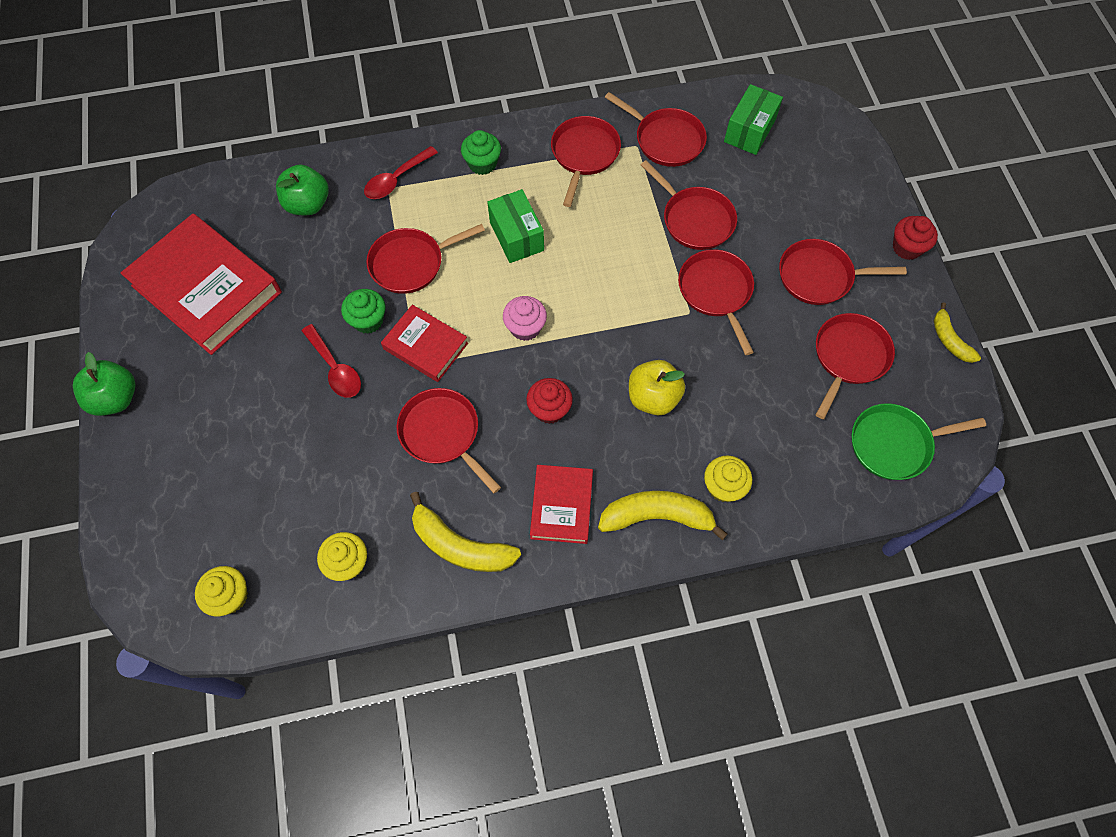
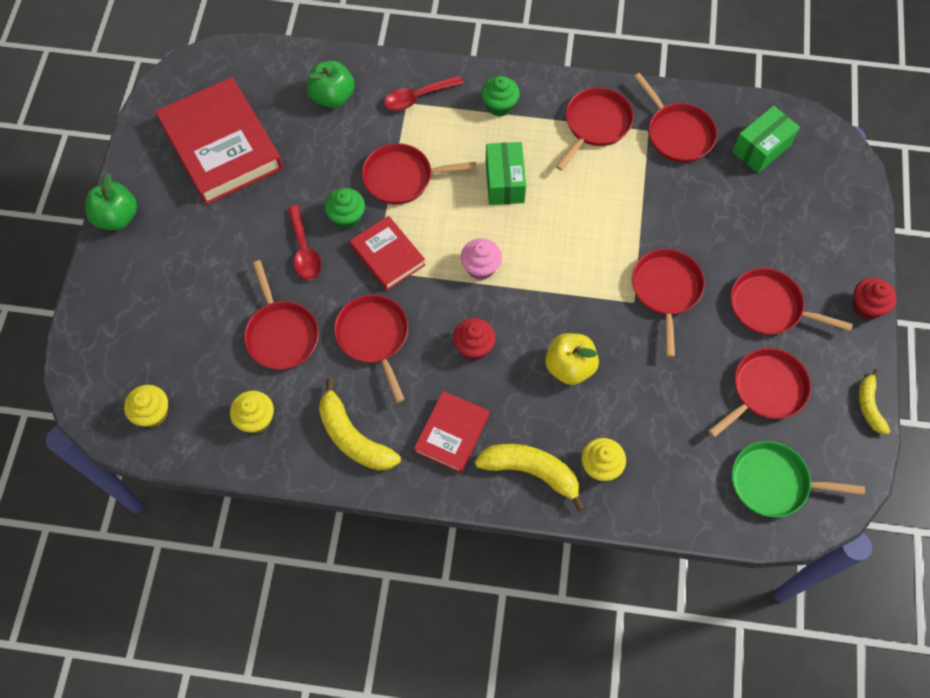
camera: 20 degrees right, 0 degrees up
(694, 219) = (674, 217): red pan -> red pan (281, 334)

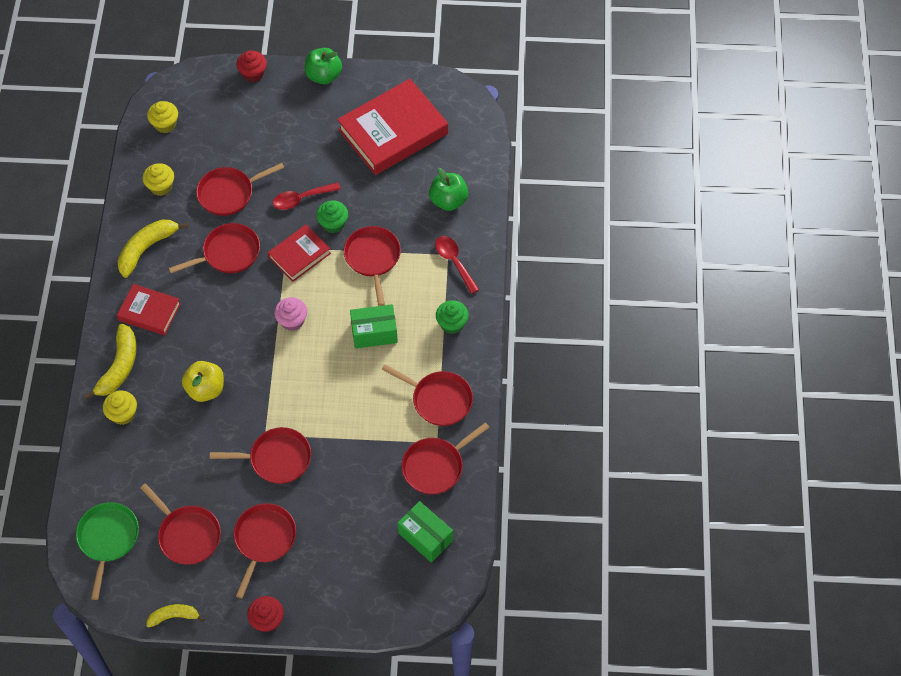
camera: 85 degrees right, 5 degrees down
(474, 347) = (221, 321): red cupcake -> red cupcake (253, 74)

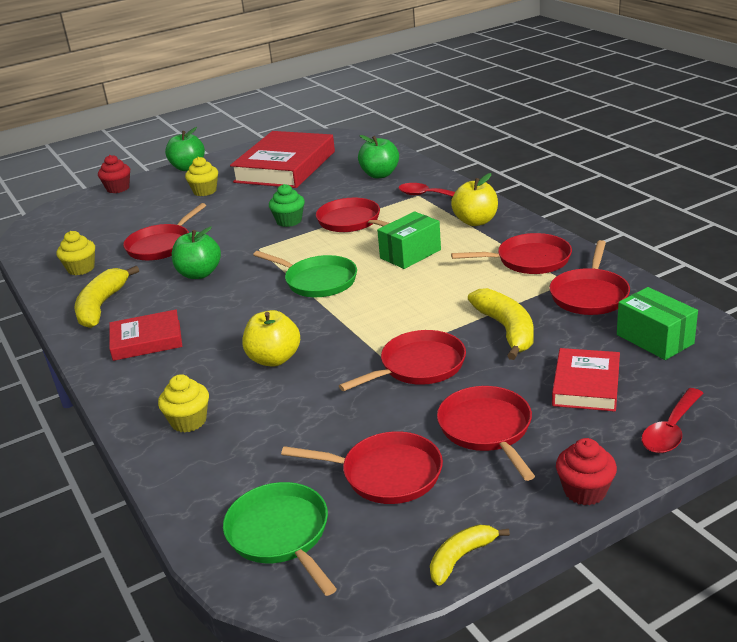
camera: 30 degrees left, 30 degrees down
(119, 367) = (147, 390): yellow banana -> yellow banana (506, 330)
(165, 124) = (51, 238): yellow cupcake -> yellow cupcake (205, 191)
(228, 253) = (199, 274): red pan -> green apple
(292, 321) = (317, 281): pink cupcake -> green pan
(299, 255) = (277, 247): red book -> red book (586, 385)
(301, 199) = (241, 222): red spoon -> red spoon (671, 430)
(425, 537) = (654, 339): green box -> green box turned 45 degrees clockwise
(452, 324) = (475, 221): green cupcake -> yellow apple

